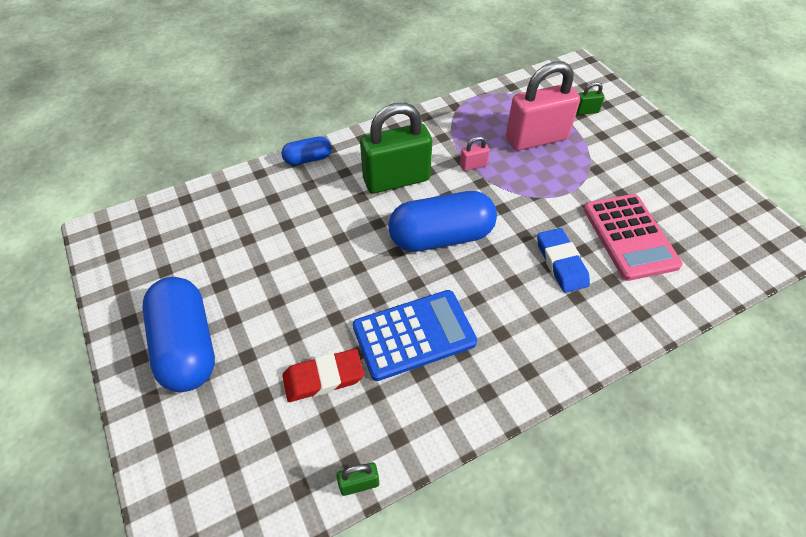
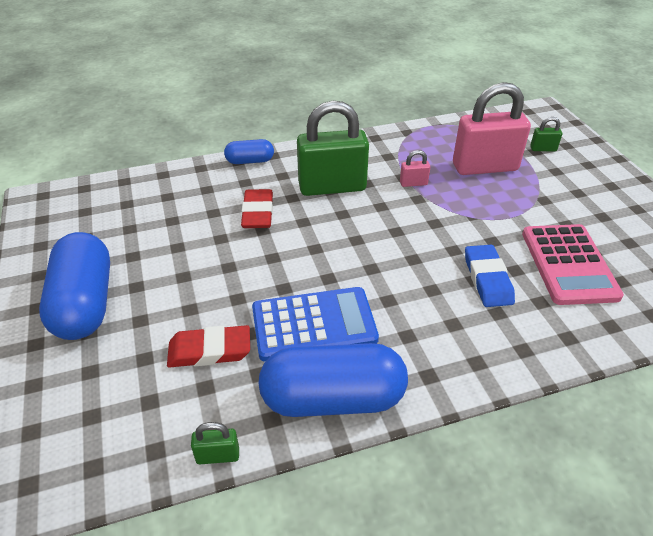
camera: 10 degrees right, 10 degrees down
(331, 219) = (258, 213): none -> red eraser
(441, 237) = (365, 241): blue capsule -> blue capsule (333, 399)

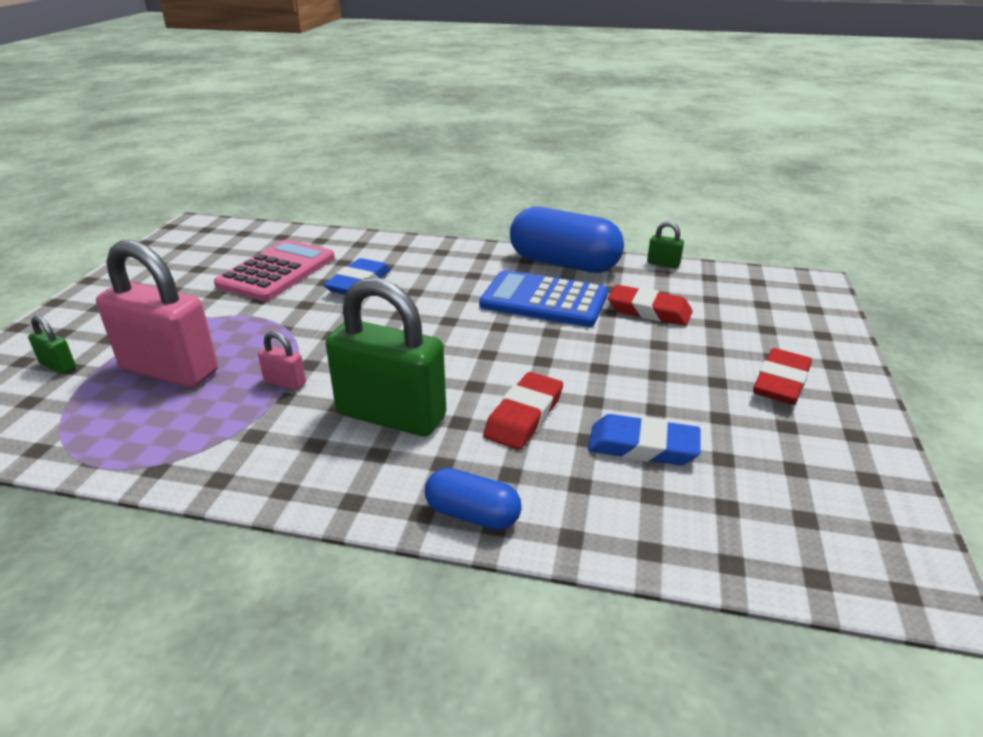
camera: 150 degrees left, 10 degrees down
(85, 303) = (781, 382): blue capsule -> red eraser
(179, 219) = (643, 446): none -> blue eraser

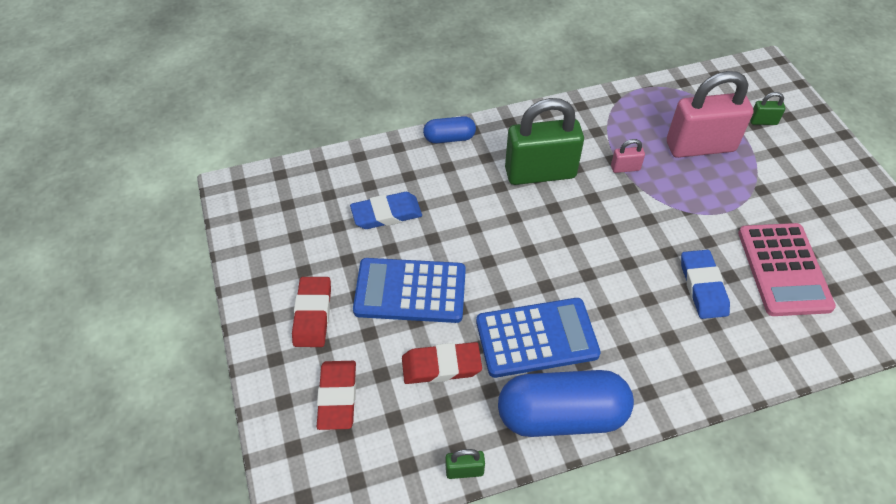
camera: 150 degrees right, 20 degrees up
(524, 416) = (466, 206): red eraser -> red eraser (337, 397)
(651, 365) = (410, 291): none -> blue calculator

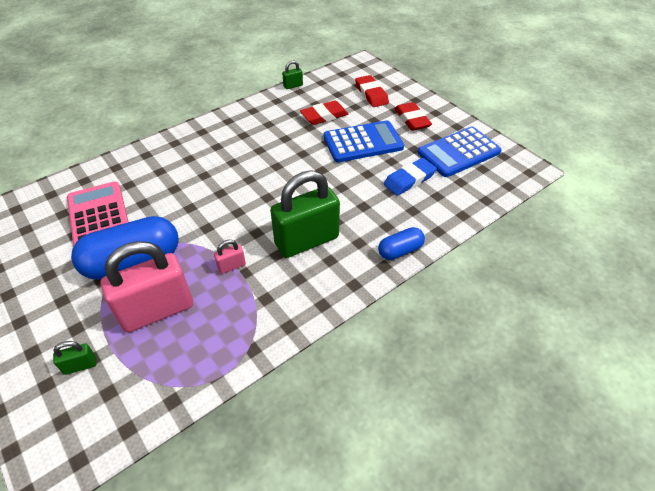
camera: 160 degrees right, 5 degrees down
(536, 338) = (274, 139): blue calculator -> blue calculator (458, 152)
(561, 415) = (250, 112): blue capsule -> blue capsule (133, 261)
(703, 287) = (164, 190): blue eraser -> none

